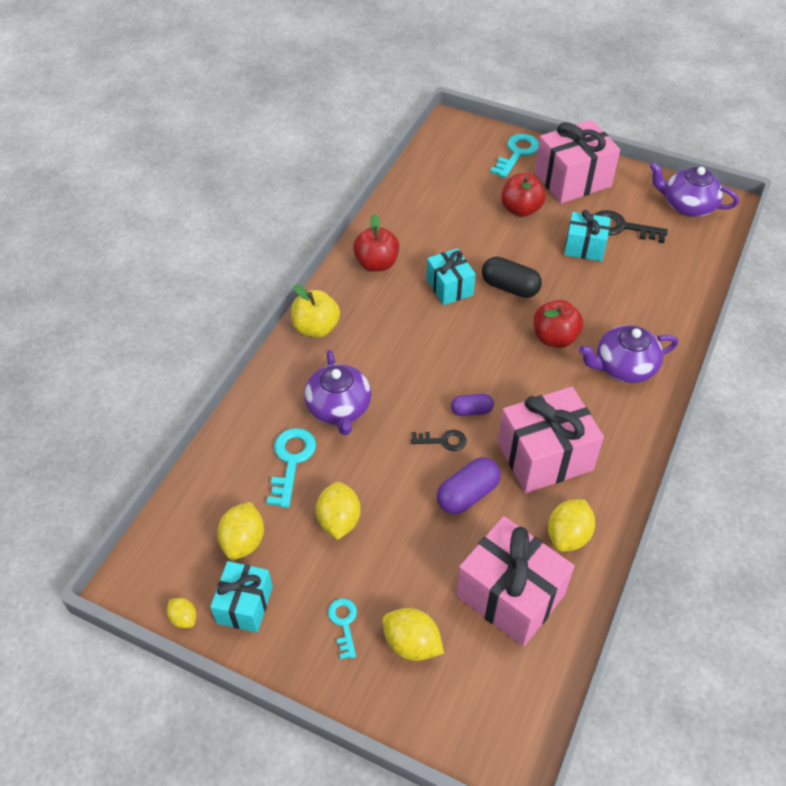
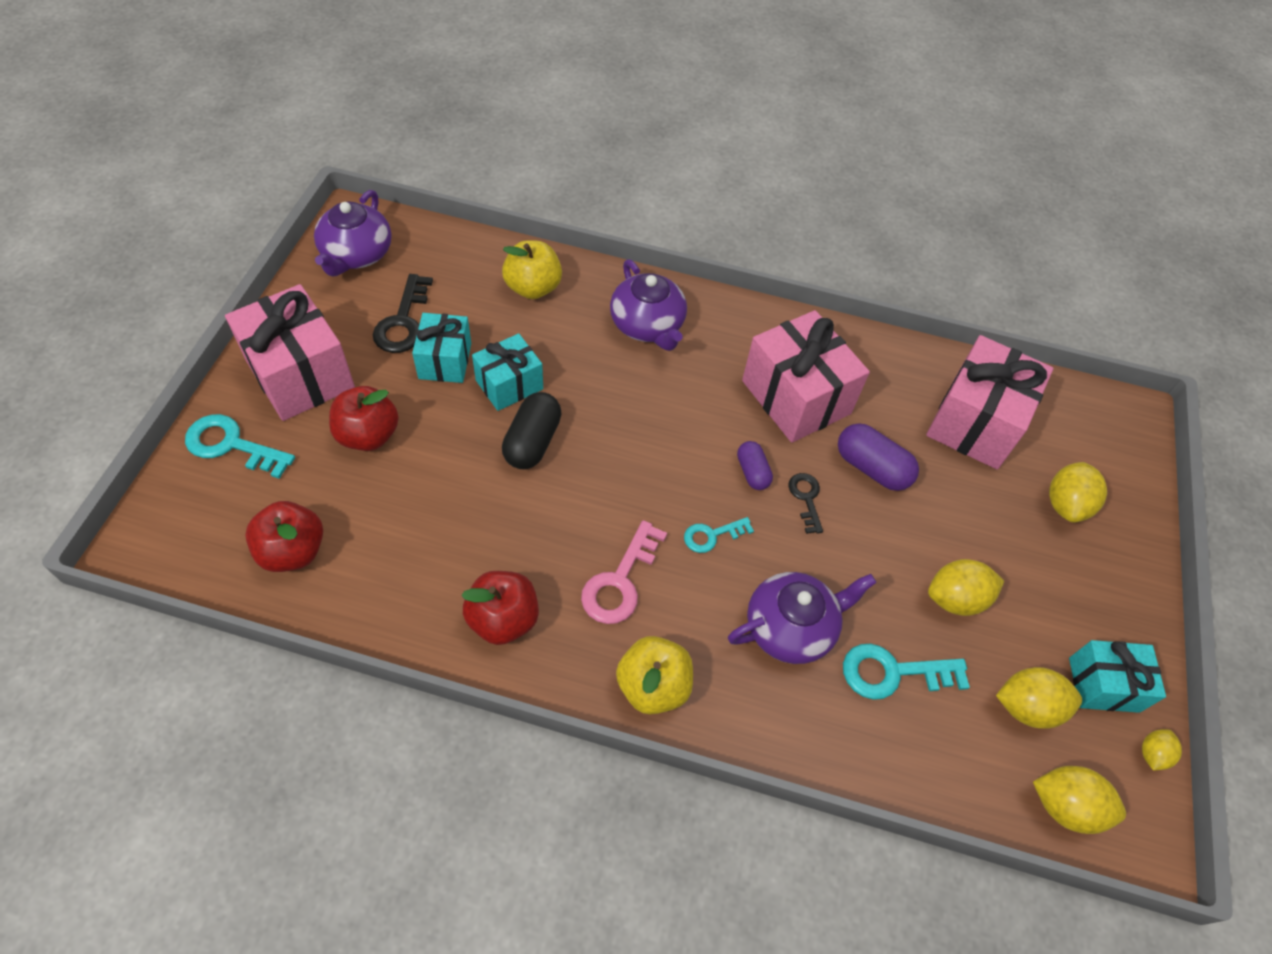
camera: 105 degrees left, 5 degrees up
(344, 623) = (1075, 572): turquoise key -> turquoise key (712, 535)
(392, 321) = (620, 581): none -> pink key
(449, 287) = (542, 514): turquoise gift -> turquoise gift (509, 385)
(554, 338) = (615, 391): red apple -> red apple (293, 551)
(568, 535) = (888, 375): yellow lemon -> yellow lemon (1065, 806)
(661, 299) = (533, 288): none -> yellow apple

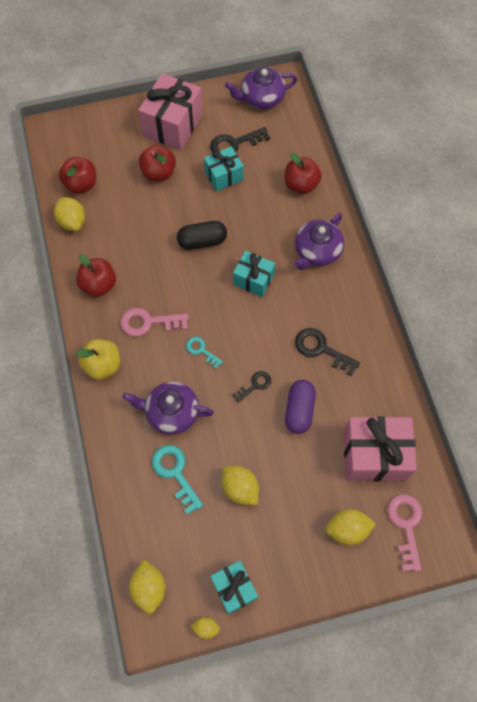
camera: 65 degrees right, 10 degrees up
(231, 445) = (117, 126): turquoise key -> none
(509, 385) = (229, 211): turquoise gift -> turquoise gift (253, 279)
(533, 288) = (301, 185): yellow apple -> red apple
(752, 472) = (254, 351): purple capsule -> none
(791, 627) = (171, 412): purple teapot -> purple teapot turned 150 degrees clockwise
(796, 397) = (321, 349): pink gift -> black key
(1027, 707) = (195, 550): yellow lemon -> yellow lemon (72, 221)
(1083, 441) = (406, 526): none -> pink key

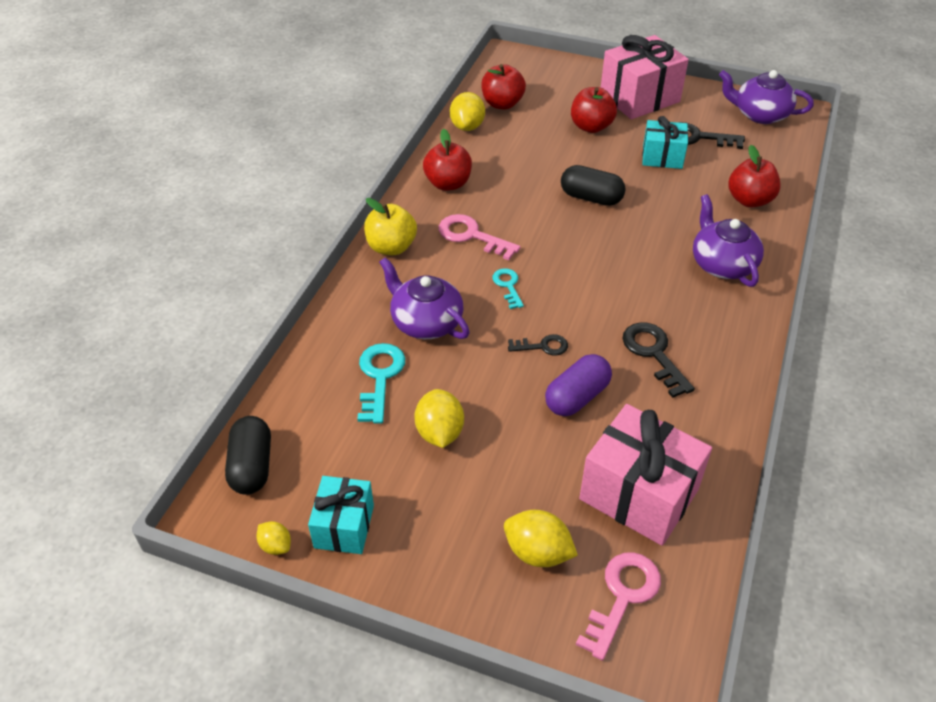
camera: 35 degrees right, 20 degrees down
(149, 588) = (252, 466): yellow lemon -> black capsule
(253, 279) = (622, 254): turquoise gift -> none
(317, 251) = (722, 264): purple teapot -> purple teapot turned 90 degrees clockwise

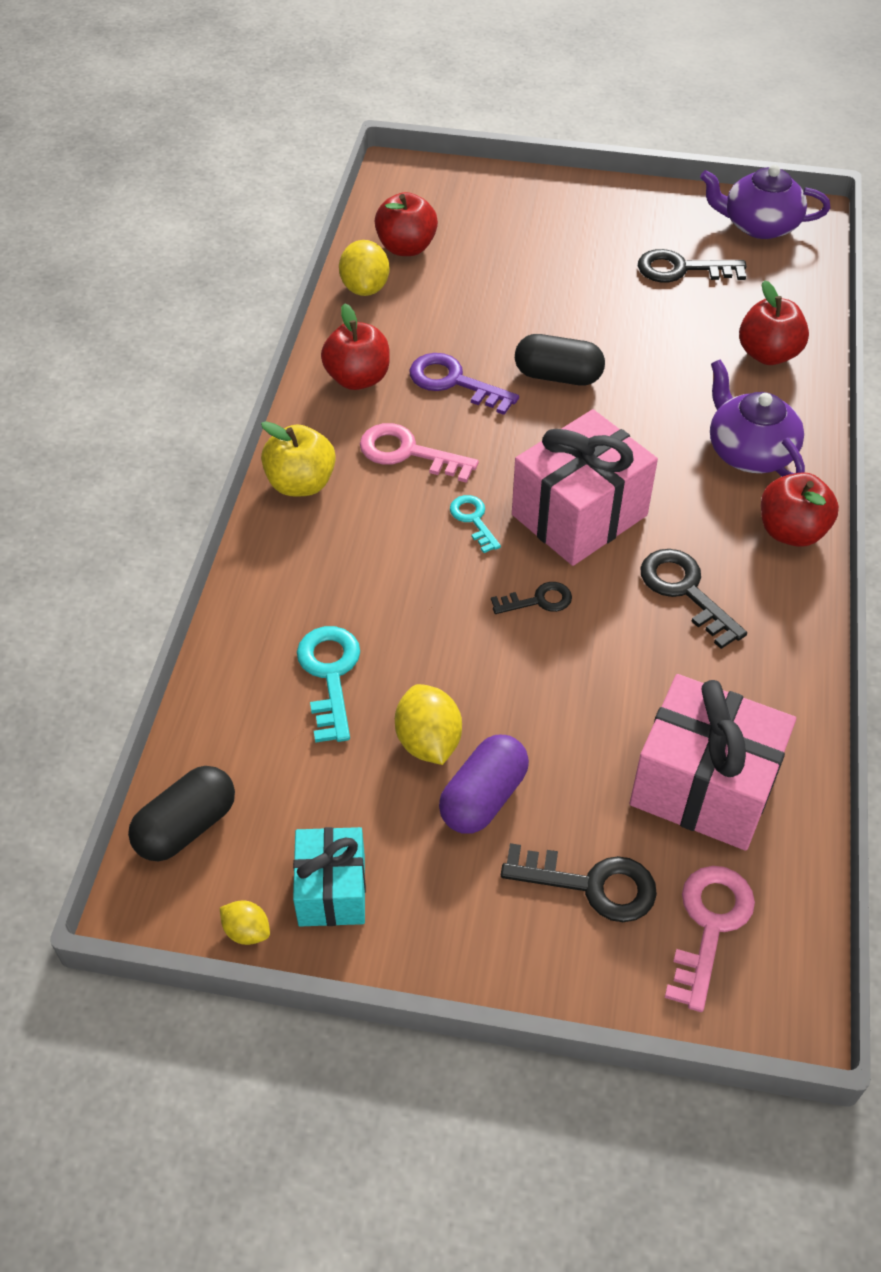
camera: 10 degrees left, 5 degrees up
(252, 466) = (186, 826): black capsule -> black capsule turned 60 degrees clockwise
(425, 322) = (373, 587): purple teapot -> none
(515, 193) = (454, 382): none -> purple key
(537, 552) = (591, 884): yellow lemon -> black key
(577, 397) = (597, 665): purple capsule -> purple capsule (483, 797)
(591, 127) = (536, 269): red apple -> red apple (791, 531)
(639, 98) = (593, 218): pink gift -> pink gift (579, 515)
(662, 157) = (641, 304): turquoise gift -> none

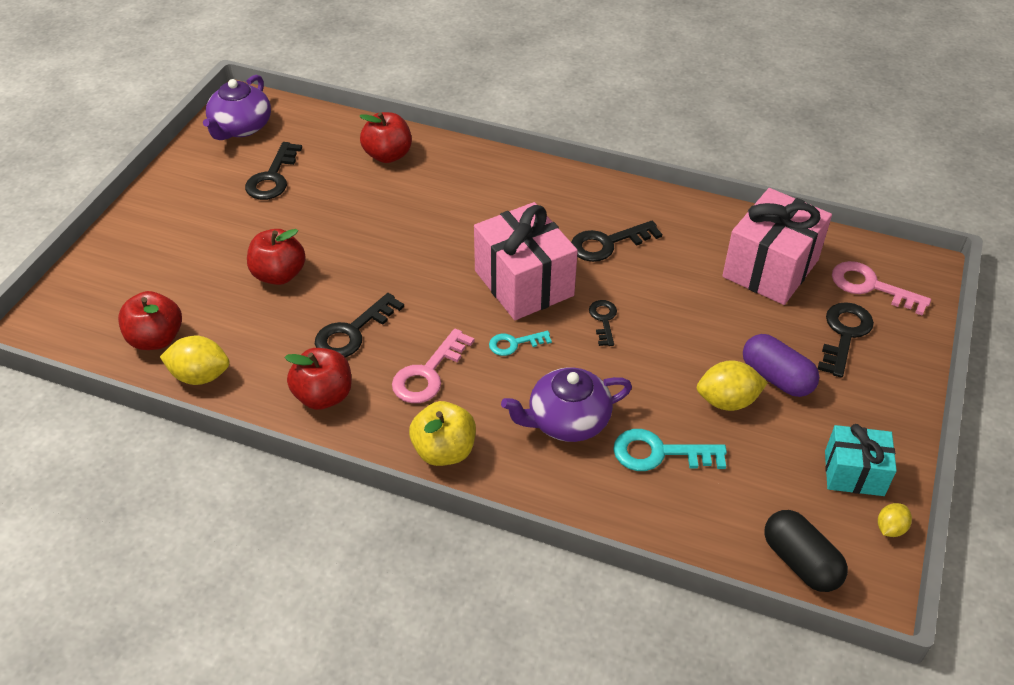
camera: 80 degrees left, 5 degrees down
(454, 382) = (353, 332): purple key -> black key
(558, 376) = (369, 268): black capsule -> none
(749, 451) = (484, 186): purple teapot -> purple teapot (567, 421)
(791, 531) = (564, 183): red apple -> red apple (279, 275)

